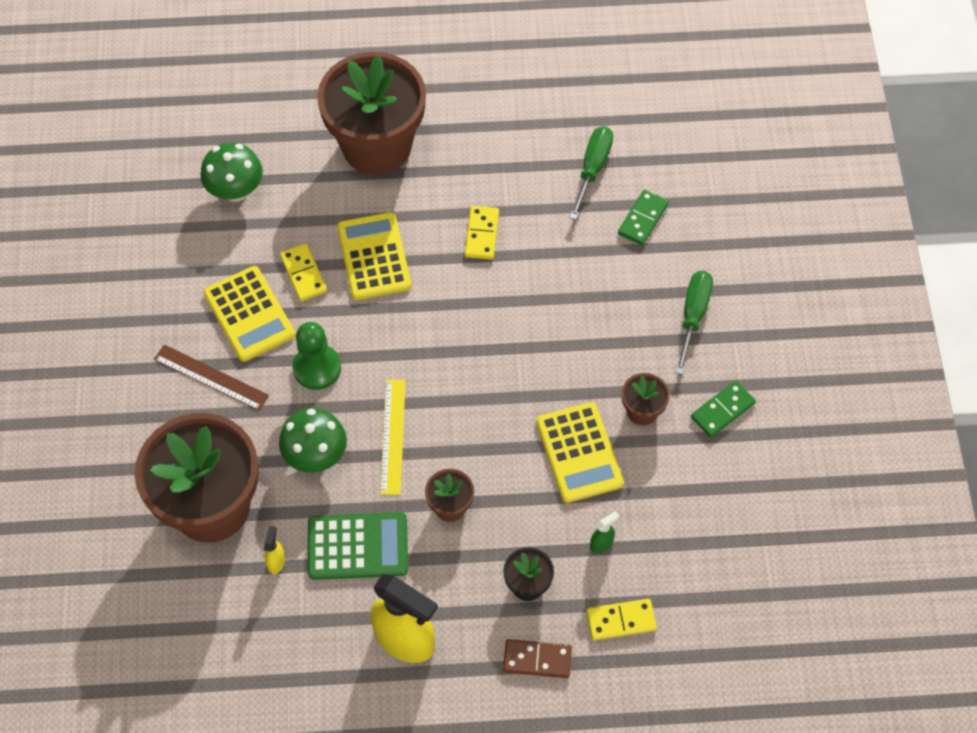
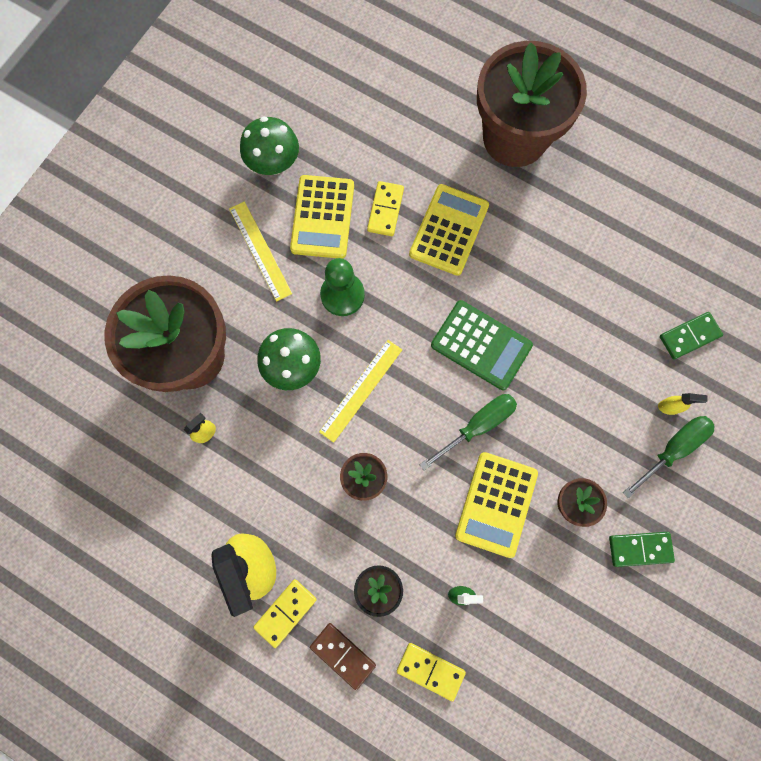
camera: 35 degrees right, 15 degrees up
(211, 377) = (260, 250): brown ruler -> yellow ruler
(236, 191) = (381, 108): green mushroom -> green mushroom (274, 164)
(358, 546) = (273, 463): green calculator -> green calculator (481, 345)
(481, 234) = (547, 265): yellow domino -> yellow domino (285, 612)
(593, 168) = (678, 265): green screwdriver -> green screwdriver (478, 425)
(666, 285) = (669, 407): none -> yellow spray bottle

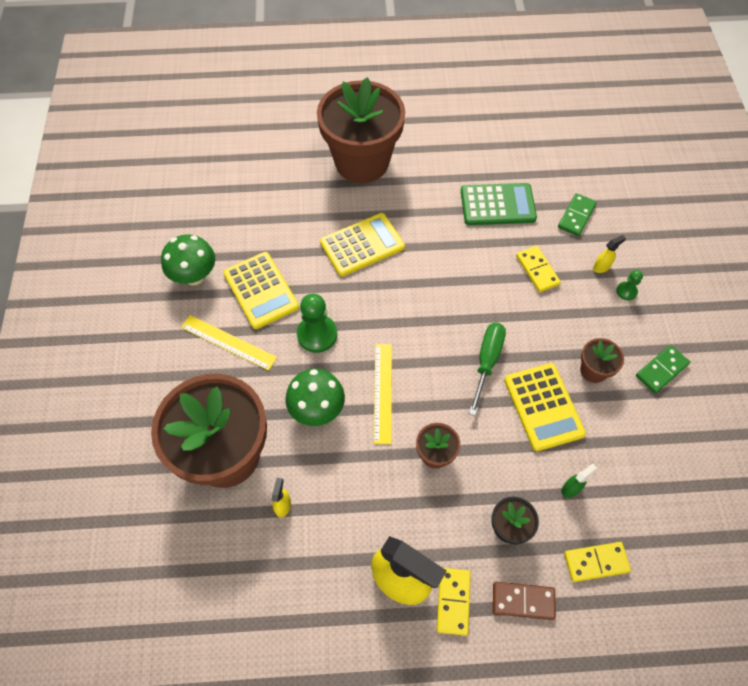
camera: 35 degrees left, 15 degrees down
(385, 210) = (305, 258): yellow domino -> yellow domino (537, 270)
(449, 230) = (362, 245): yellow calculator -> yellow calculator turned 75 degrees clockwise
(481, 345) = (445, 306): green calculator -> green calculator (497, 205)
(673, 449) = (626, 291): green screwdriver -> green pawn

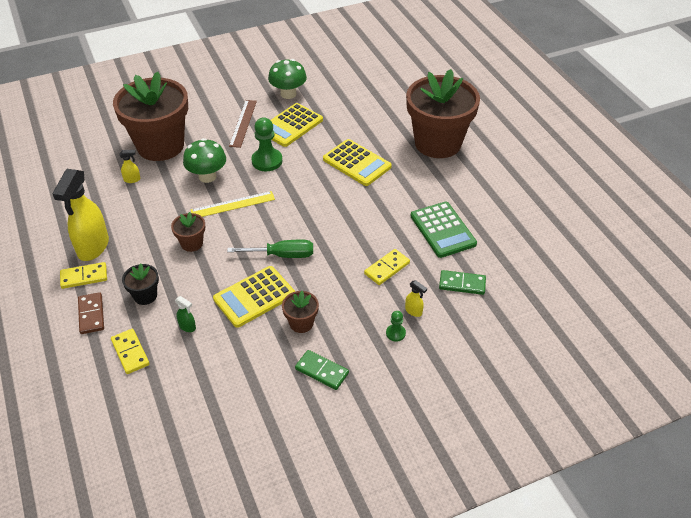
camera: 70 degrees right, 15 degrees down
(228, 342) = (243, 123): yellow ruler -> brown ruler

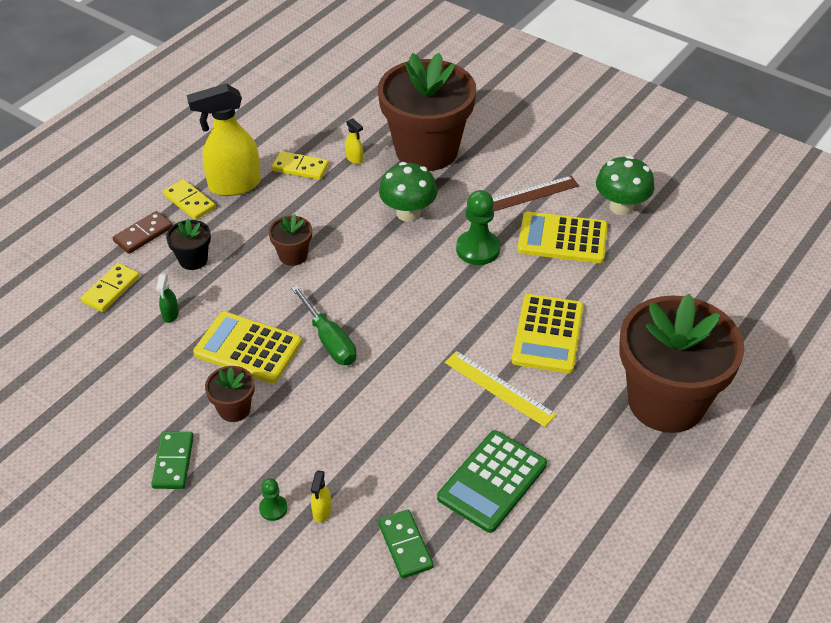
camera: 60 degrees right, 0 degrees up
(233, 205) = (379, 257): yellow ruler -> yellow ruler (499, 388)
(387, 268) = (377, 451): yellow domino -> yellow domino (300, 168)

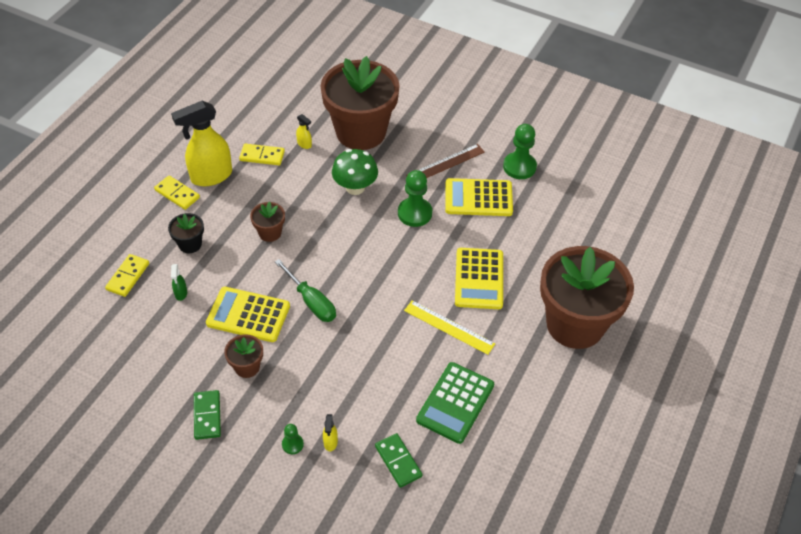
camera: 10 degrees left, 5 degrees up
(143, 234) = (145, 226): brown domino -> none
(621, 207) = (519, 167): green mushroom -> green pawn

